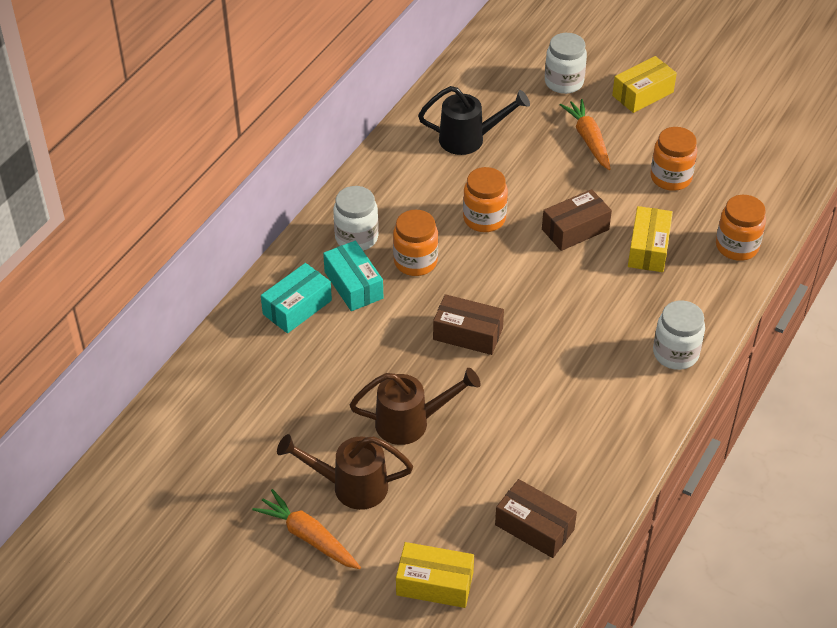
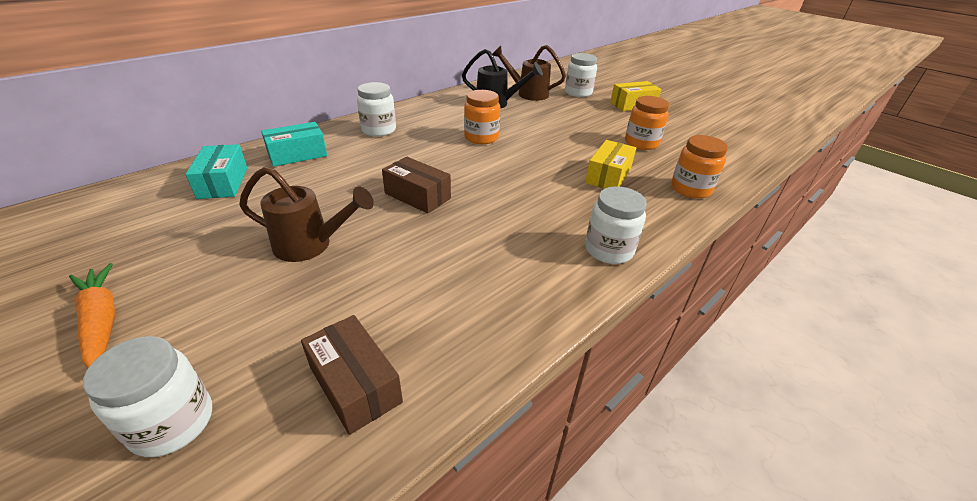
camera: 15 degrees right, 10 degrees down
(350, 486) = (198, 284): brown watering can -> brown watering can (527, 93)
(353, 285) = (352, 151): turquoise box -> turquoise box (223, 182)
(415, 261) = (411, 149): orange jar -> none
(434, 583) = (172, 423): yellow box -> white jar
(575, 229) = (550, 155): brown box -> none
(588, 139) = (583, 116): orange carrot -> none

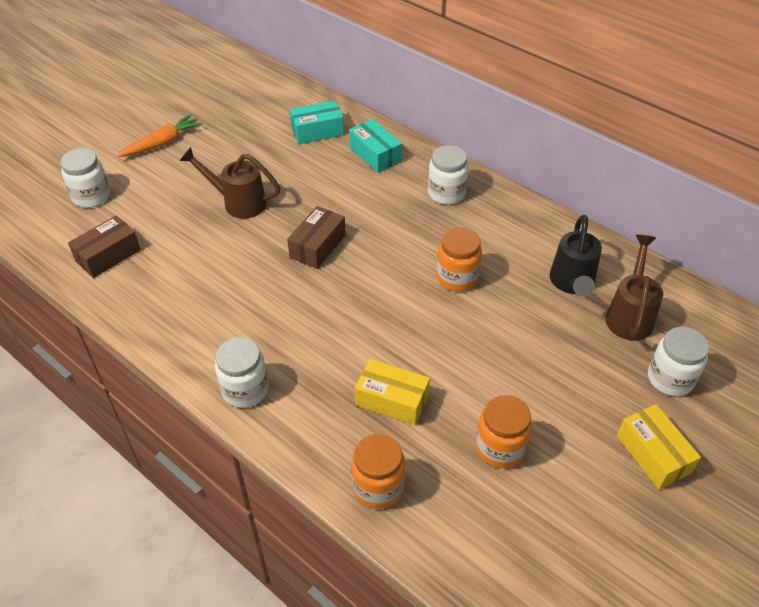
camera: 85 degrees right, 10 degrees up
(311, 246) = (238, 202): brown watering can -> brown watering can turned 105 degrees clockwise

